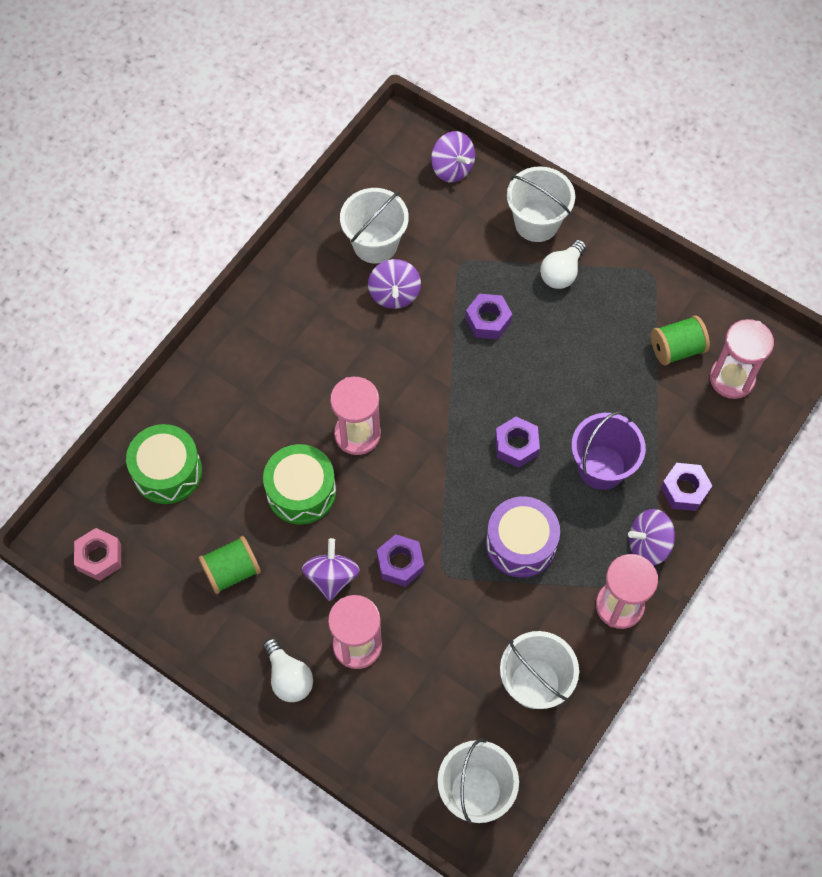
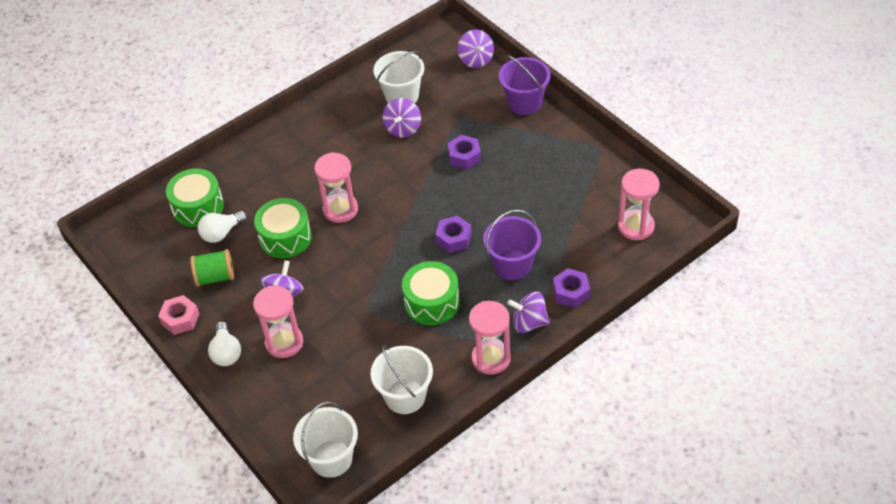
camera: 20 degrees right, 15 degrees down
(99, 557) = (128, 250): pink nut -> pink nut (180, 319)
(400, 563) = (337, 297): purple nut -> none
(521, 543) = (432, 302): purple drum -> green drum
(536, 223) = (524, 103): white bucket -> purple bucket
(561, 273) = (531, 136): white light bulb -> white light bulb (221, 233)
(676, 349) = (600, 200): green spool -> none

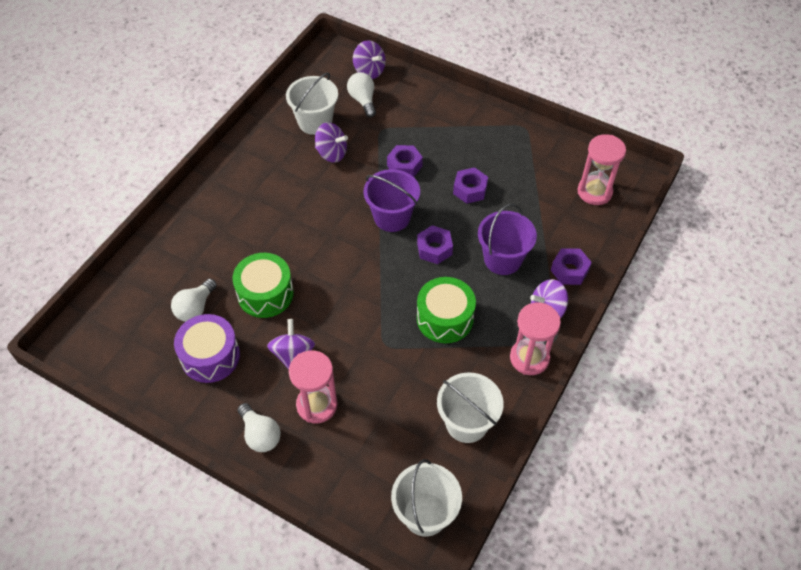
camera: 25 degrees left, 5 degrees up
(180, 319) = (193, 413): pink nut -> none
(198, 207) = (157, 287): green drum -> none
(215, 277) = (210, 356): green spool -> purple drum
(340, 209) = (308, 250): pink hourglass -> none
(403, 128) = (331, 153): purple spinning top -> purple spinning top turned 60 degrees counterclockwise
(456, 86) = (363, 100): none -> white light bulb
(515, 194) = (470, 190): none -> purple nut
(524, 103) = (435, 101): purple bucket -> purple bucket (392, 217)

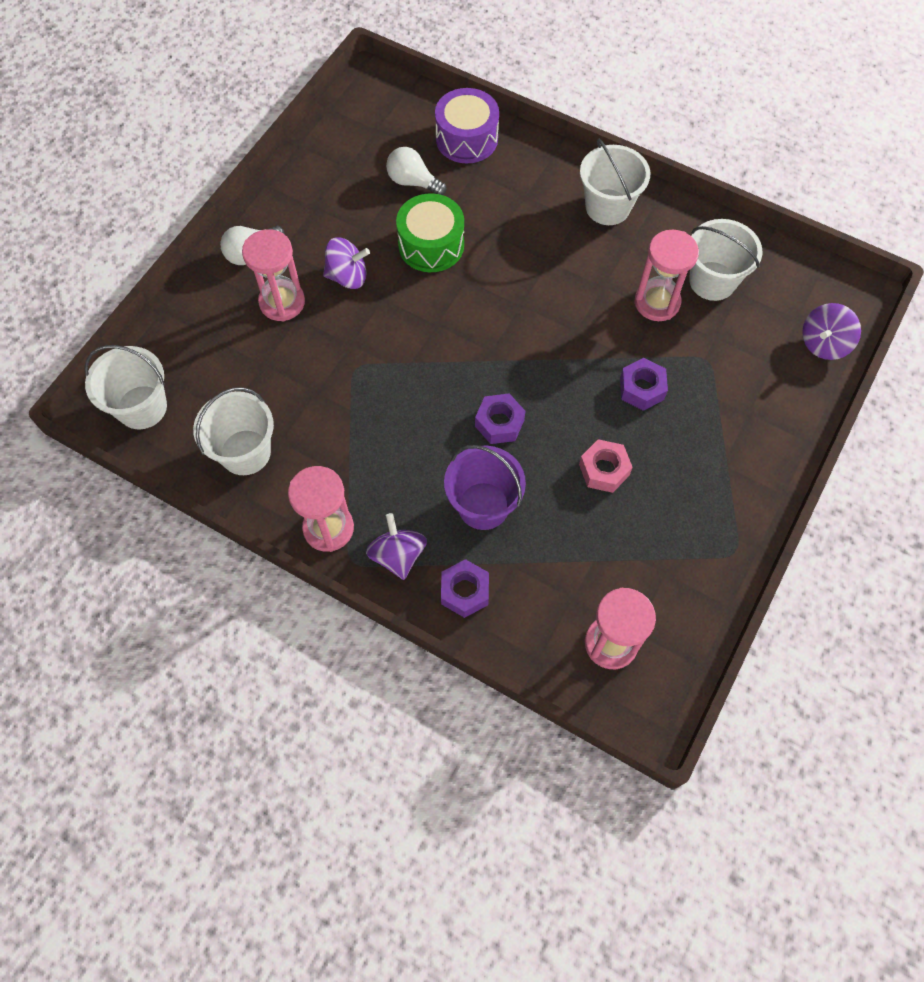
camera: 90 degrees right, 10 degrees up
(210, 356) = (349, 201): purple drum -> purple drum (466, 139)
(240, 177) = (607, 207): none -> white bucket
(331, 153) = (657, 302): purple spinning top -> pink hourglass
(363, 100) = (762, 336): white light bulb -> none
(392, 217) = (550, 374): purple bucket -> none
(445, 318) = (391, 433): green drum -> none
(470, 190) = (604, 470): purple nut -> pink nut

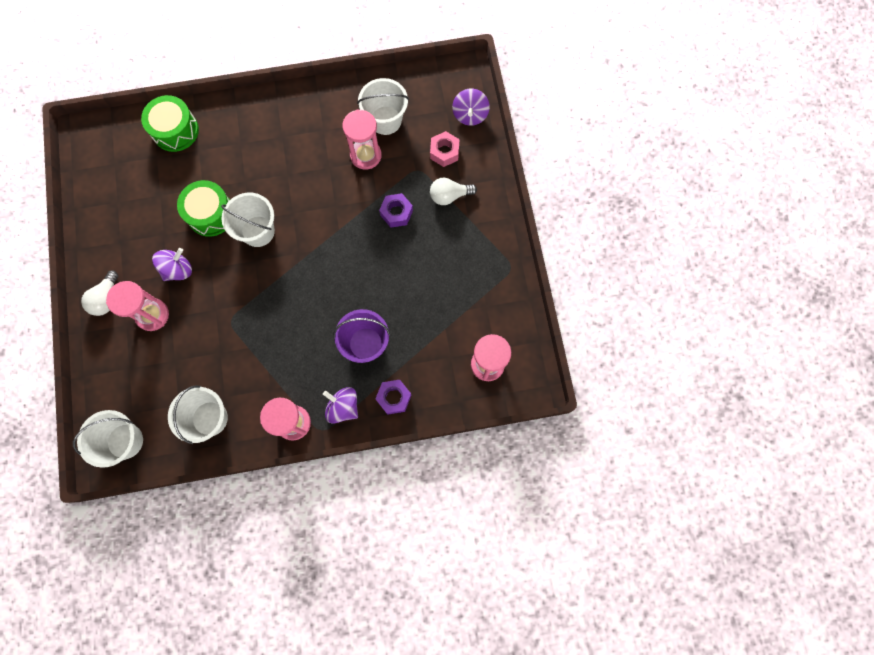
camera: 40 degrees left, 10 degrees up
(413, 182) = (166, 182): white light bulb -> white light bulb (449, 196)
(466, 139) = (175, 130): purple drum -> green drum
(499, 423) = (337, 291): purple nut -> none
(604, 470) = (412, 274): pink nut -> pink nut (444, 152)
(607, 207) = (293, 116): white bucket -> white bucket (258, 231)

